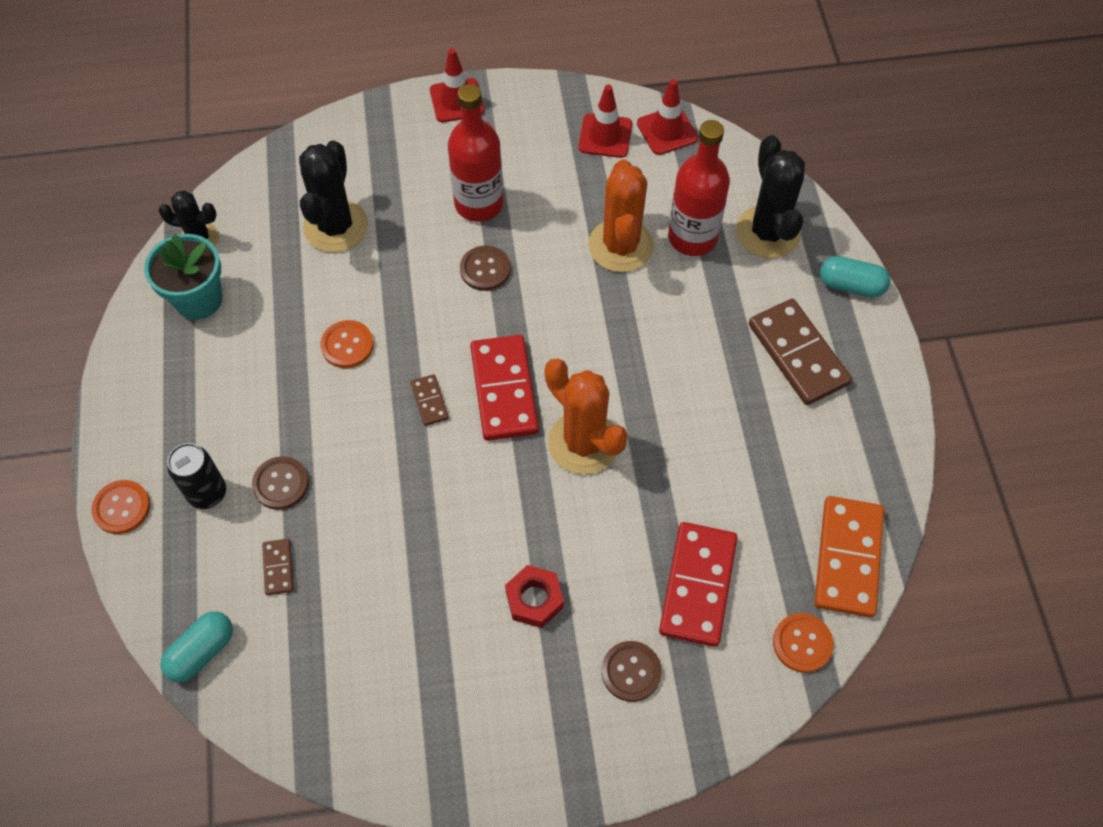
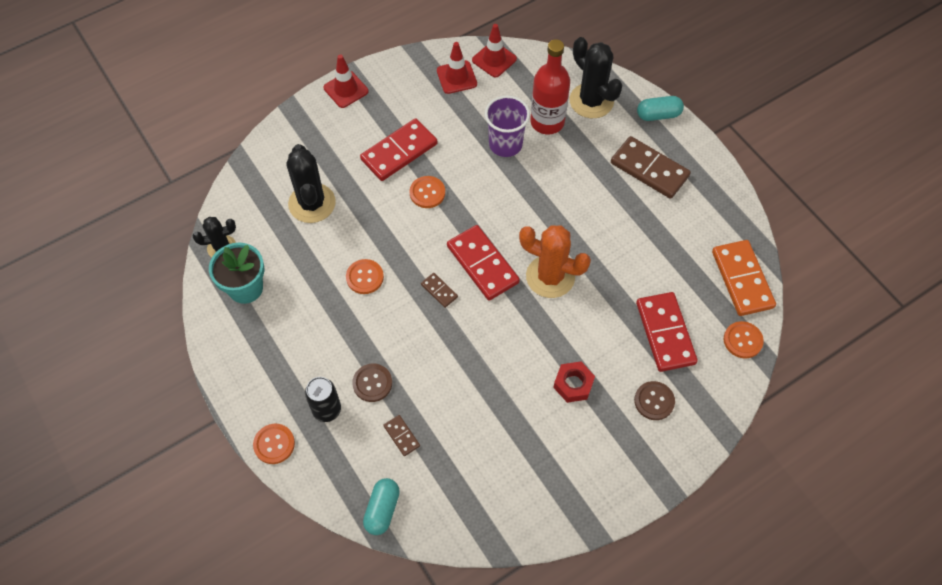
camera: 25 degrees left, 0 degrees up
(479, 204) = (399, 152): red bottle -> red domino
(485, 269) = (427, 193): brown button -> orange button
(621, 246) = (505, 144): orange cactus -> purple cup

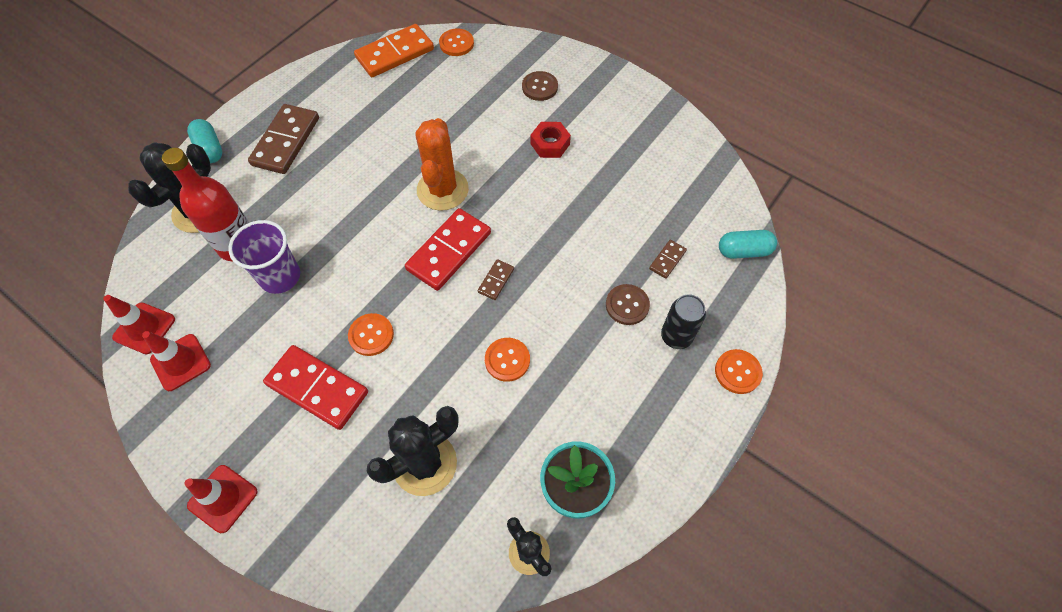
camera: 110 degrees left, 0 degrees up
(665, 333) = (470, 93): red domino -> none

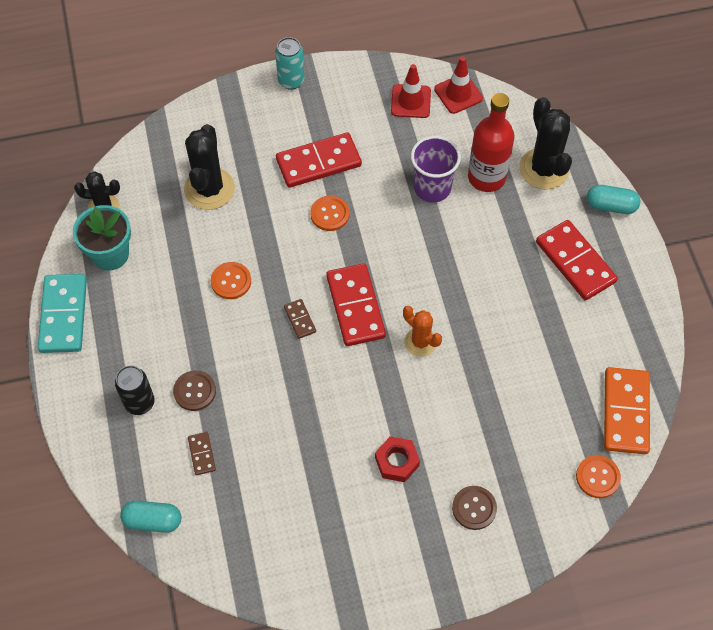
camera: 130 degrees right, 0 degrees up
(223, 498) = (291, 81): red traffic cone -> turquoise can
(286, 141) = (575, 262): brown domino -> red domino
(442, 190) = (420, 342): orange cactus -> orange cactus, size x0.61
(668, 474) = (64, 315): none -> turquoise domino
(737, 372) = (75, 419): orange button -> none
(743, 251) = (153, 520): turquoise capsule -> turquoise capsule turned 60 degrees clockwise

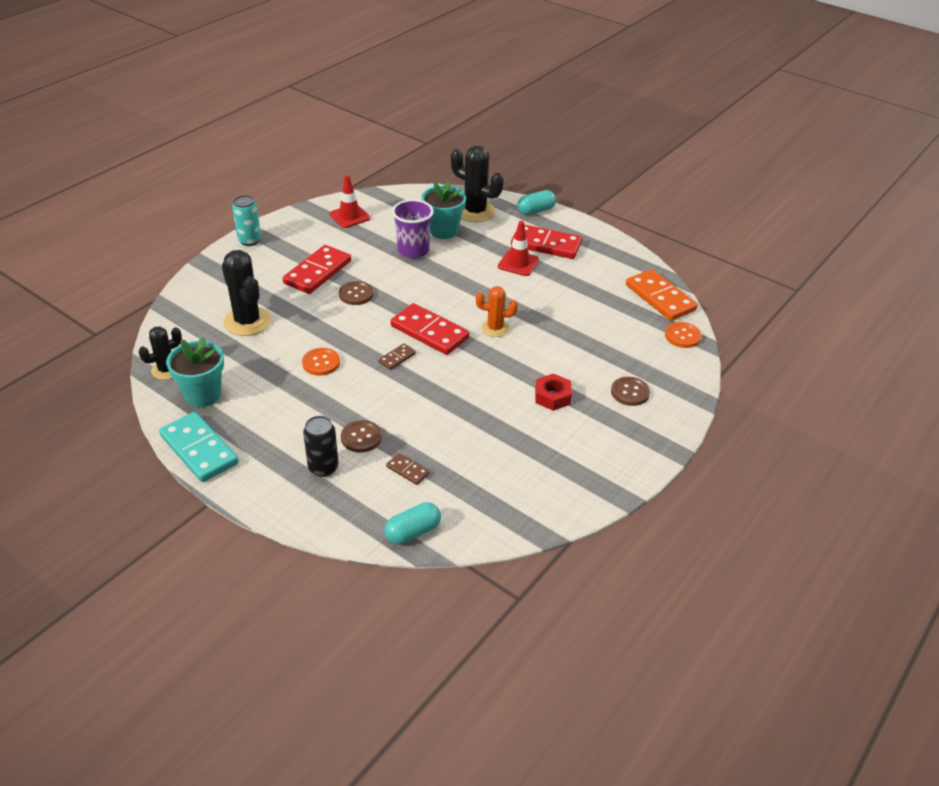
camera: 40 degrees left, 20 degrees down
(299, 319) = (397, 358): brown domino -> brown domino turned 75 degrees counterclockwise
(330, 214) = (356, 294): orange button -> brown button
(458, 94) = (378, 200): red traffic cone -> red traffic cone (518, 263)
(486, 177) = (443, 230): red bottle -> turquoise flower pot

